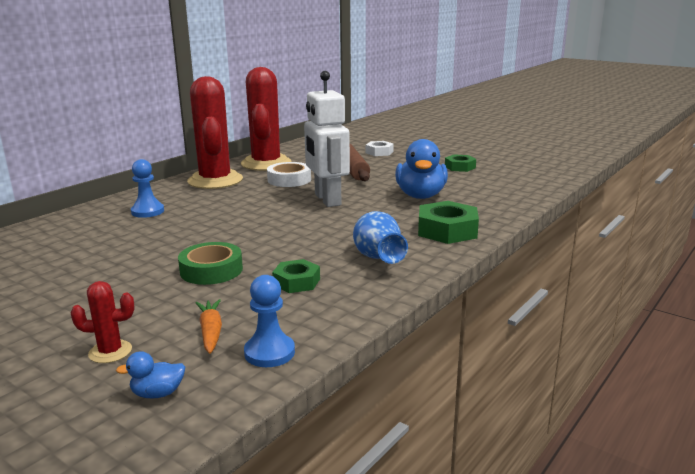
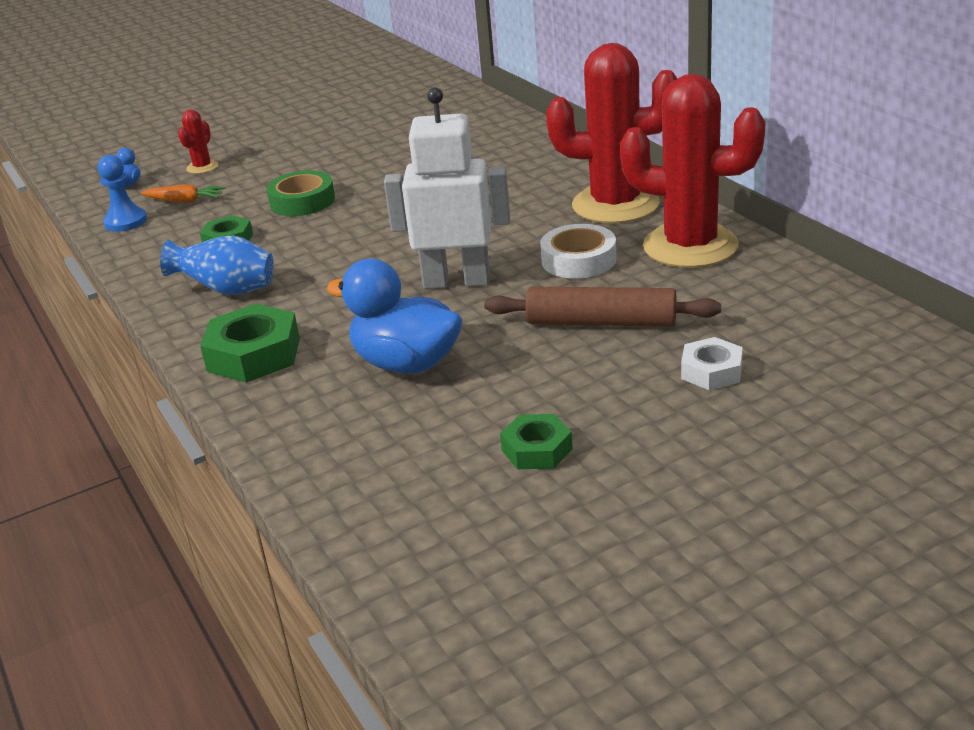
camera: 115 degrees right, 10 degrees up
(147, 211) = (511, 166): blue pawn -> none

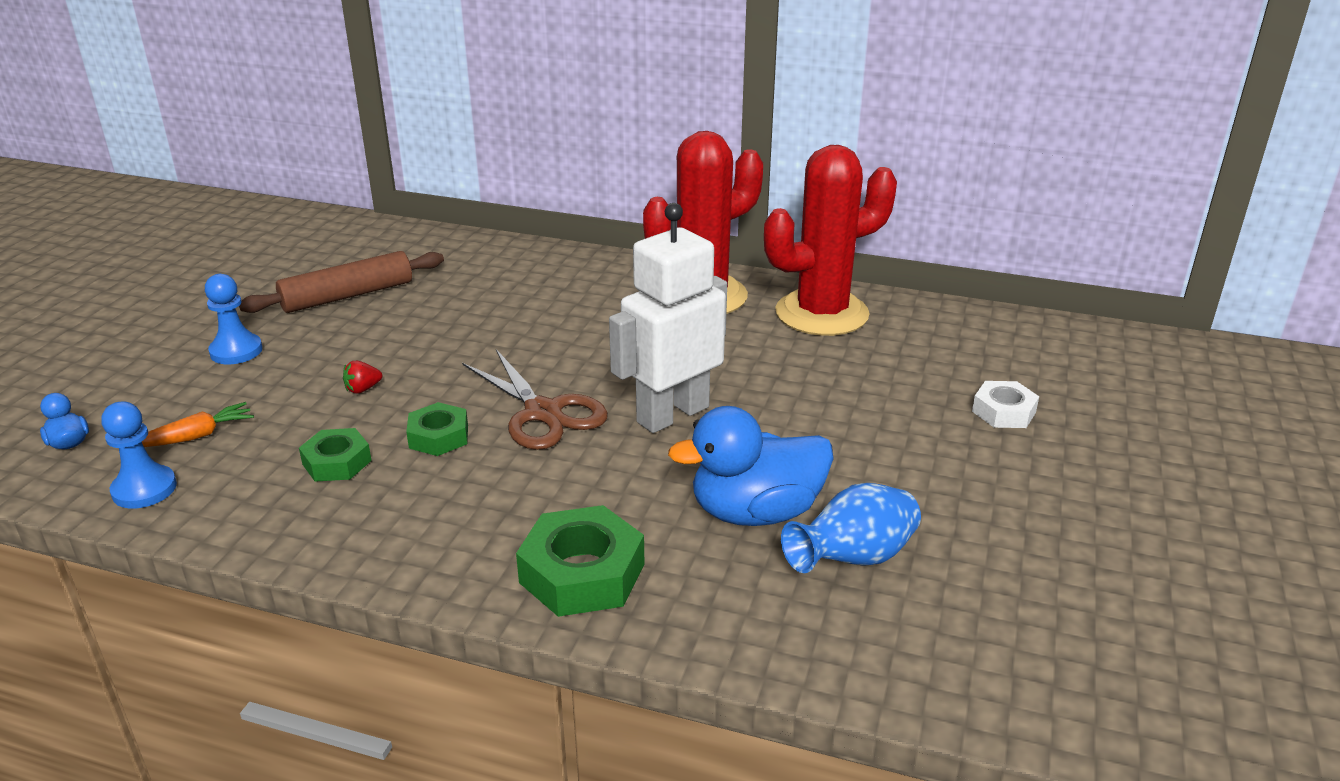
camera: 45 degrees left, 0 degrees up
(202, 167) = (154, 390): red cactus -> none
(227, 291) = (432, 518): blue vase -> blue vase (853, 559)
(271, 156) = (236, 351): none -> blue pawn
(302, 201) = (363, 389): green tape -> red strawberry
(379, 251) = (544, 413): none -> brown scissors
(537, 449) = (992, 537): green nut -> green nut (439, 436)
(578, 260) = (751, 356): white tape -> none
(601, 322) = (859, 404): brown rolling pin -> brown rolling pin (347, 295)

